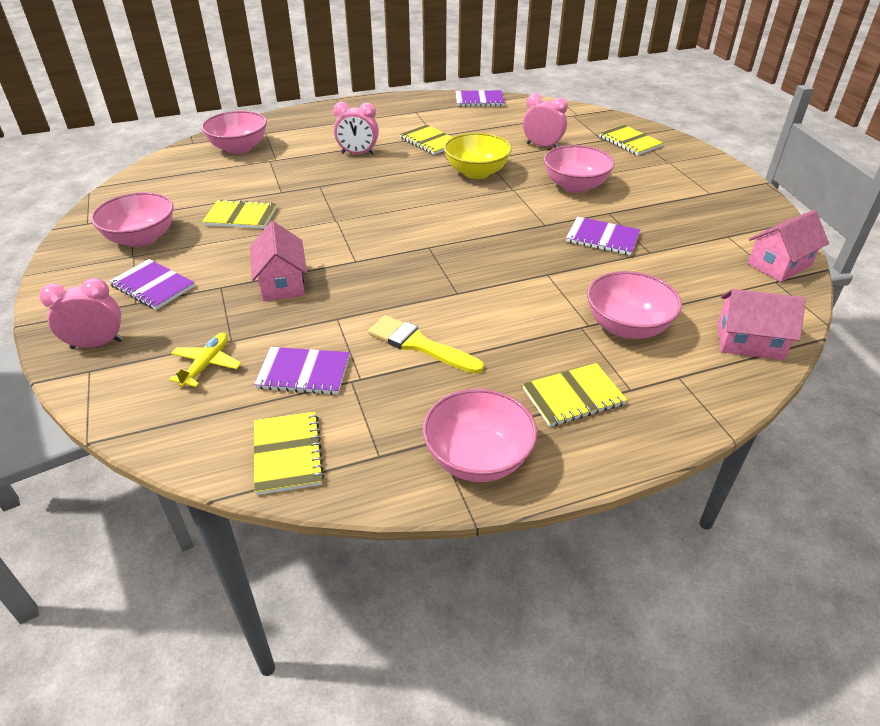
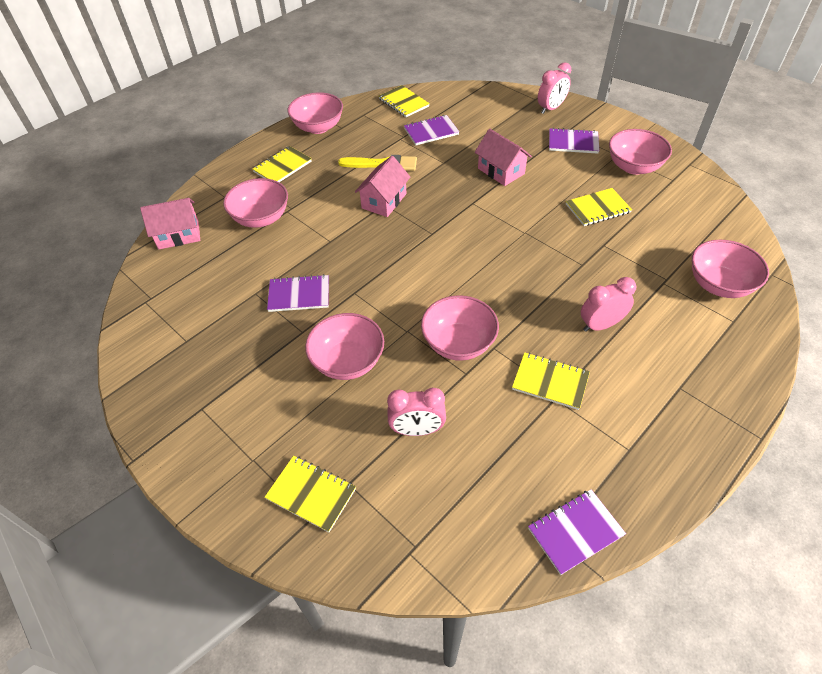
camera: 155 degrees right, 10 degrees up
(206, 365) = (483, 119): yellow plane -> none
(476, 172) = (458, 343): yellow bowl -> pink bowl
(779, 264) = (143, 319): pink house -> pink house (384, 201)

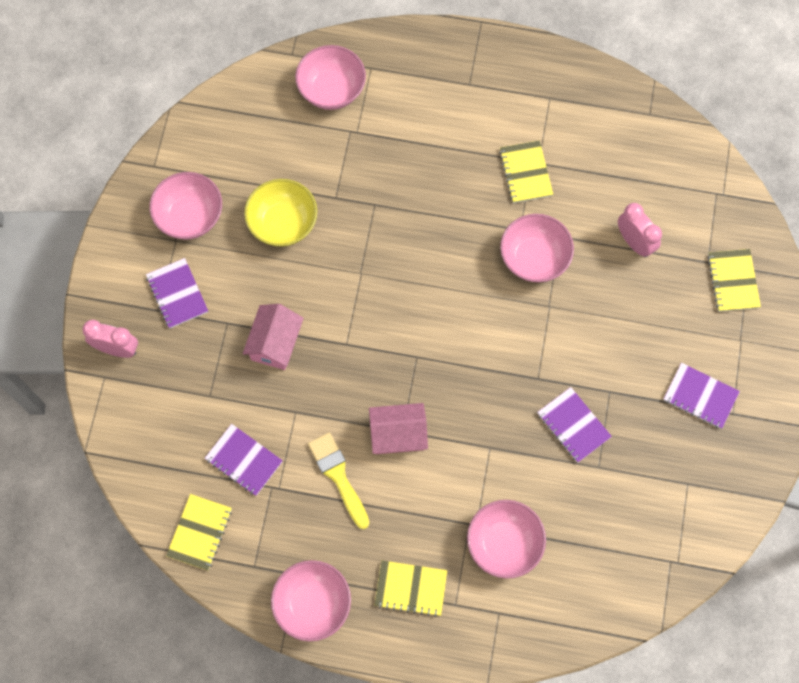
camera: 125 degrees left, 20 degrees up
(178, 235) = (582, 611): pink house -> none
(348, 361) = (612, 332): pink bowl -> none
(575, 532) = (636, 106): purple notebook -> purple notebook (700, 396)
(597, 208) = (283, 223): yellow notebook -> yellow bowl
(600, 325) = (440, 161): pink clock -> none

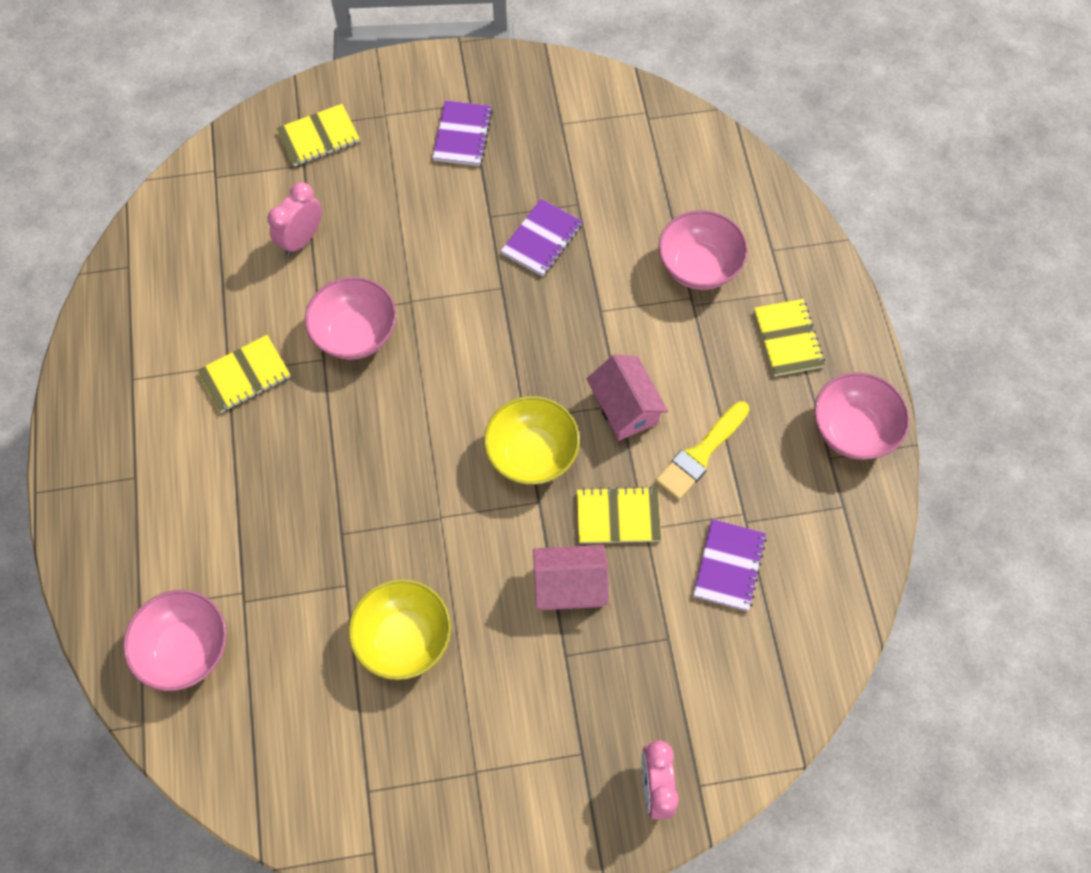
camera: 110 degrees left, 5 degrees down
(177, 294) = (550, 737): purple notebook -> none
(190, 216) = (434, 767): pink bowl -> none
(200, 532) = (835, 582): yellow notebook -> yellow notebook (618, 516)
(386, 352) = (532, 453): none -> yellow bowl

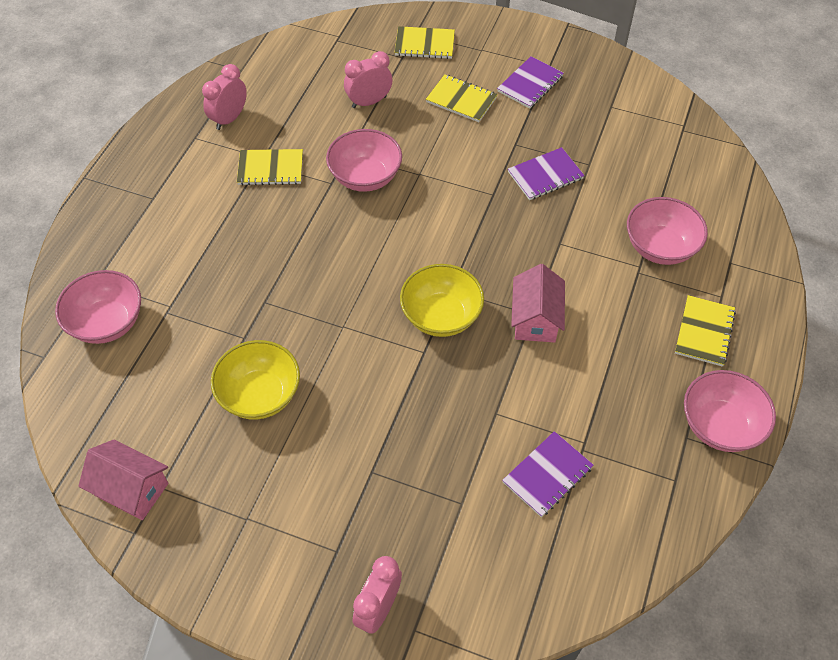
camera: 30 degrees right, 10 degrees down
(156, 336) = (229, 119): none -> pink clock
(569, 585) = (408, 423): pink house -> pink house (131, 489)
(618, 516) = (479, 393): yellow notebook -> yellow notebook (461, 100)
(700, 454) = (576, 381): yellow brush -> none

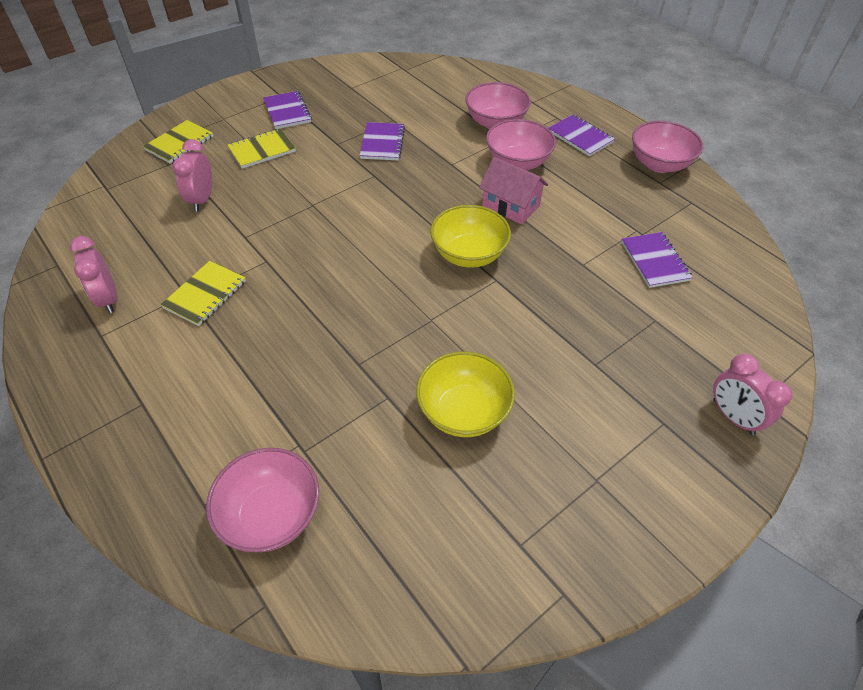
camera: 60 degrees left, 5 degrees down
(131, 489) = (507, 575): pink house -> none
(365, 177) = (282, 237): pink bowl -> pink bowl (517, 163)
(704, 332) = (580, 137): yellow notebook -> purple notebook

